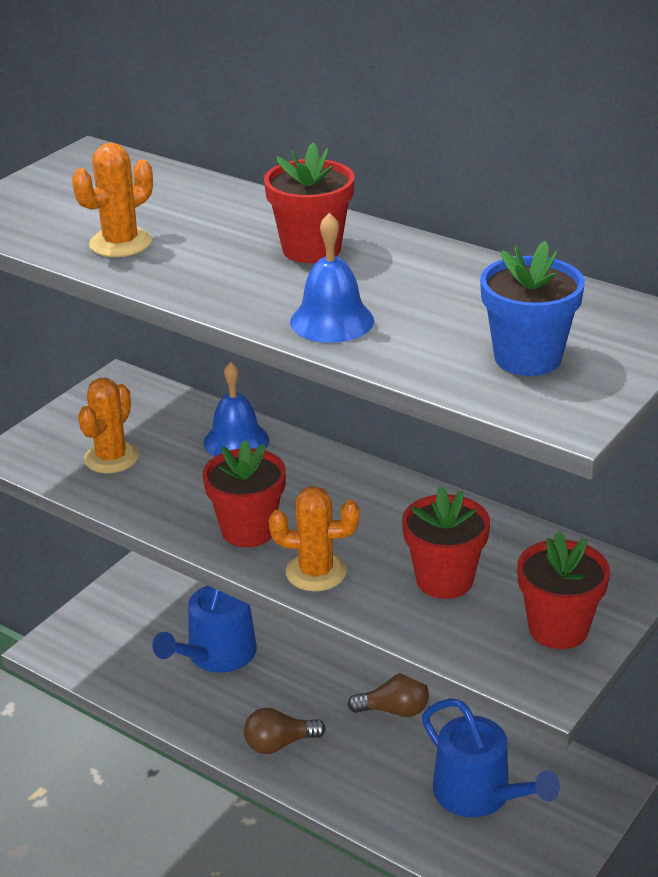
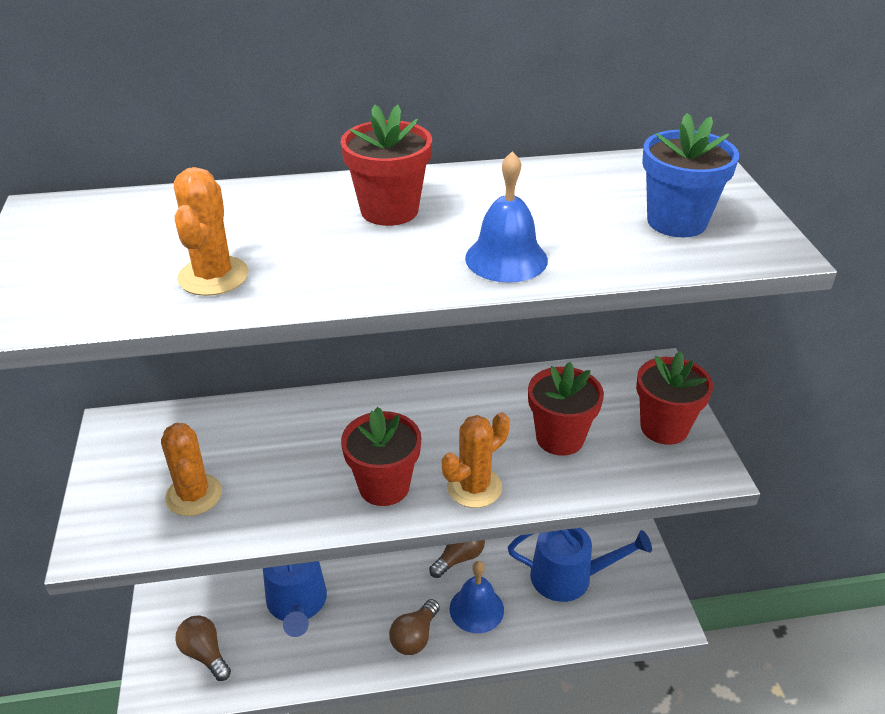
camera: 45 degrees left, 5 degrees up
(110, 645) = (205, 654): none -> brown light bulb
(236, 441) = (281, 422): blue bell -> blue bell (476, 609)

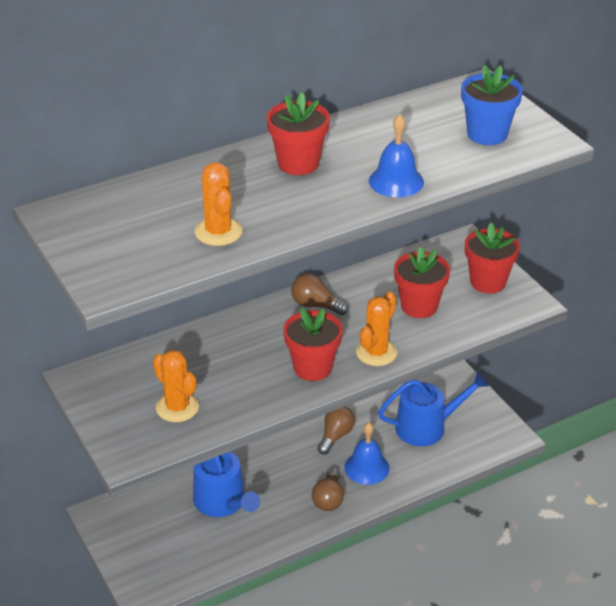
camera: 20 degrees left, 0 degrees up
(205, 654) = (169, 556): brown light bulb -> brown light bulb (316, 305)

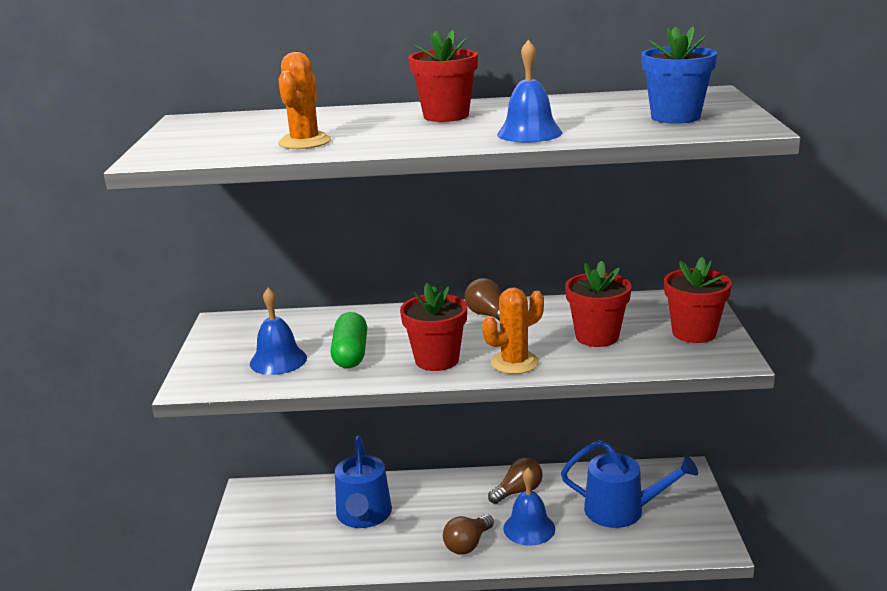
camera: 30 degrees right, 15 degrees down
(177, 407) = (278, 360): orange cactus -> blue bell
(234, 382) = (351, 354): none -> green capsule

